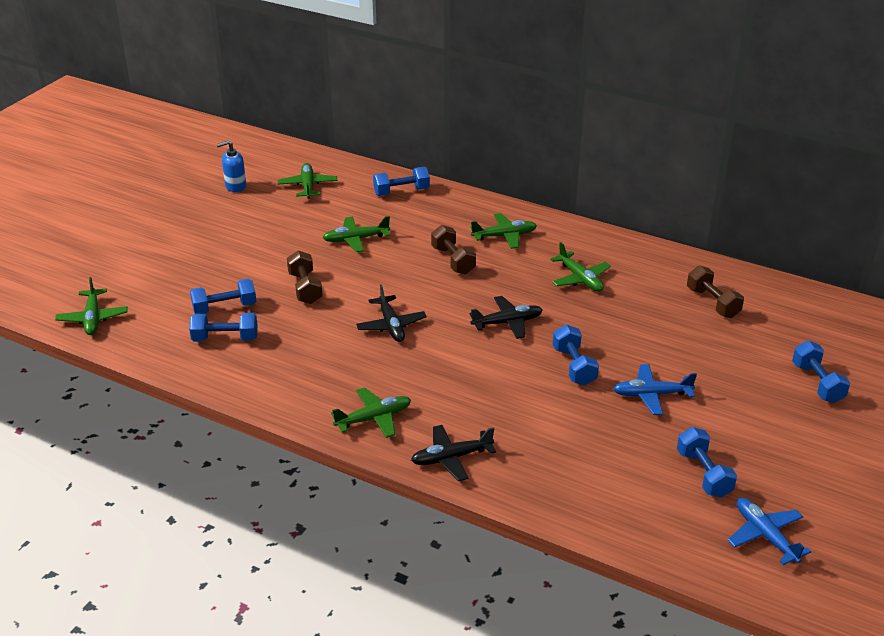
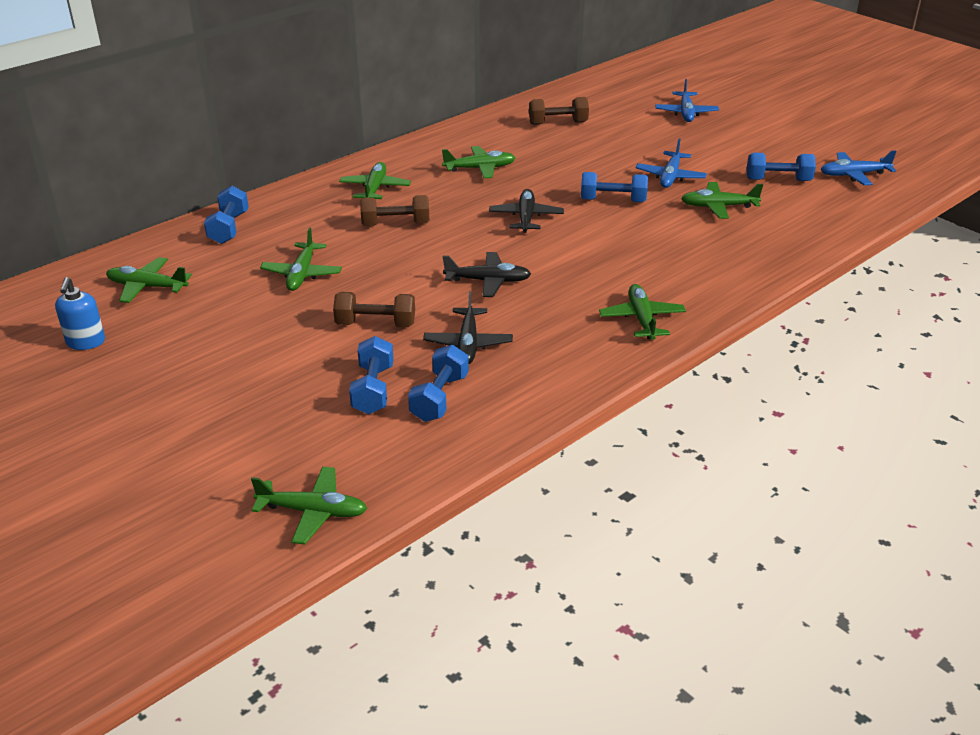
camera: 70 degrees left, 0 degrees up
(451, 458) = (719, 287): black plane -> black plane (468, 344)
(609, 437) = (718, 207): none -> green plane
(817, 383) = (686, 113): blue dumbbell -> blue plane

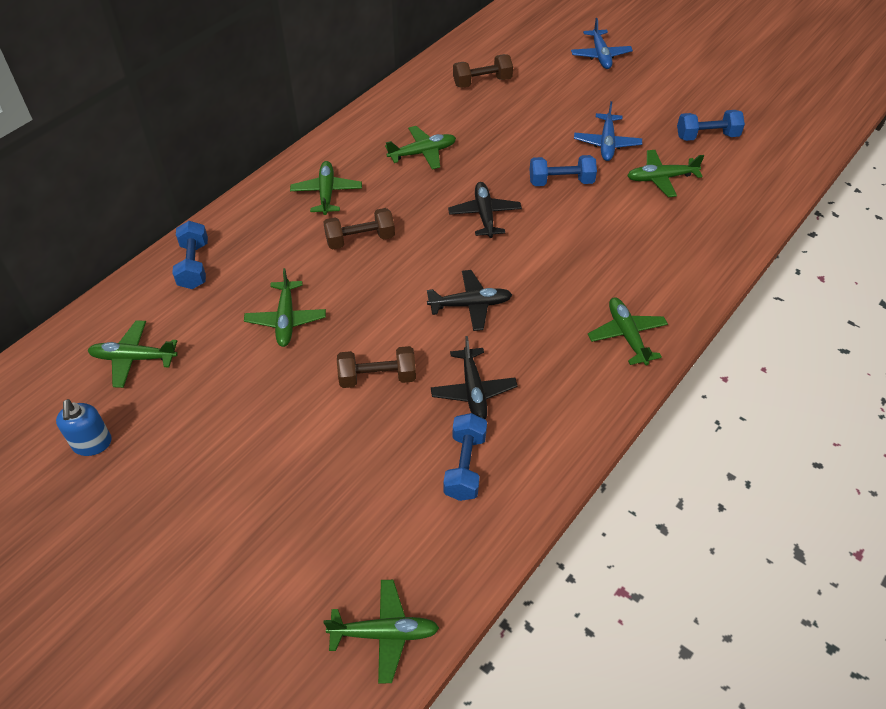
camera: 10 degrees left, 15 degrees up
(373, 390) = (398, 465): blue dumbbell -> none
(854, 175) = (773, 122): blue plane -> none

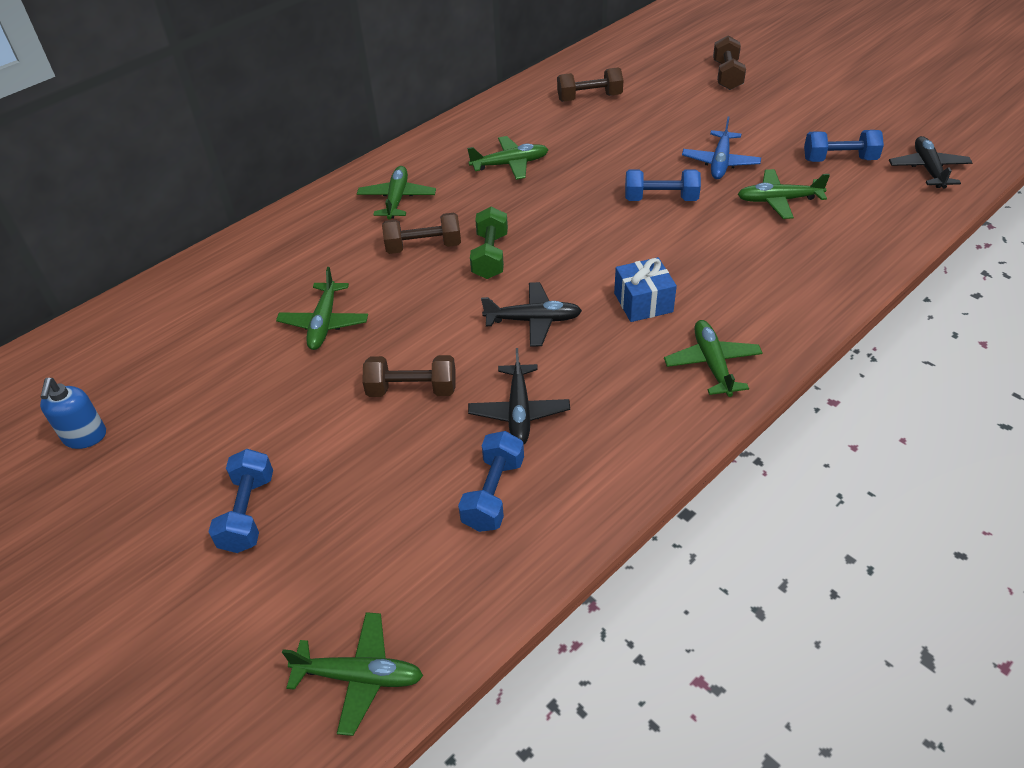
camera: 10 degrees right, 5 degrees down
(133, 358) = (152, 352): green plane -> none
(194, 265) = (239, 263): blue dumbbell -> blue dumbbell (248, 513)
(421, 245) = (490, 256): none -> green dumbbell
(484, 215) = (567, 228): black plane -> black plane (928, 169)
(561, 282) = (643, 302): none -> blue gift
(600, 55) = (727, 75): blue plane -> brown dumbbell

